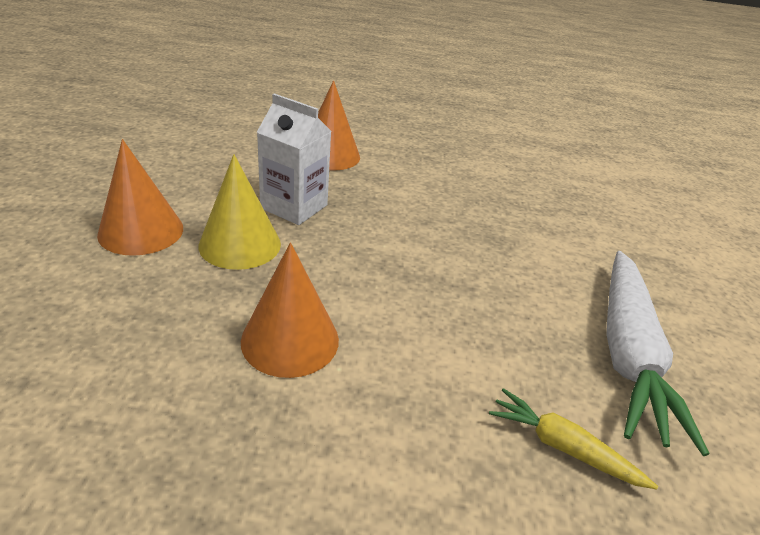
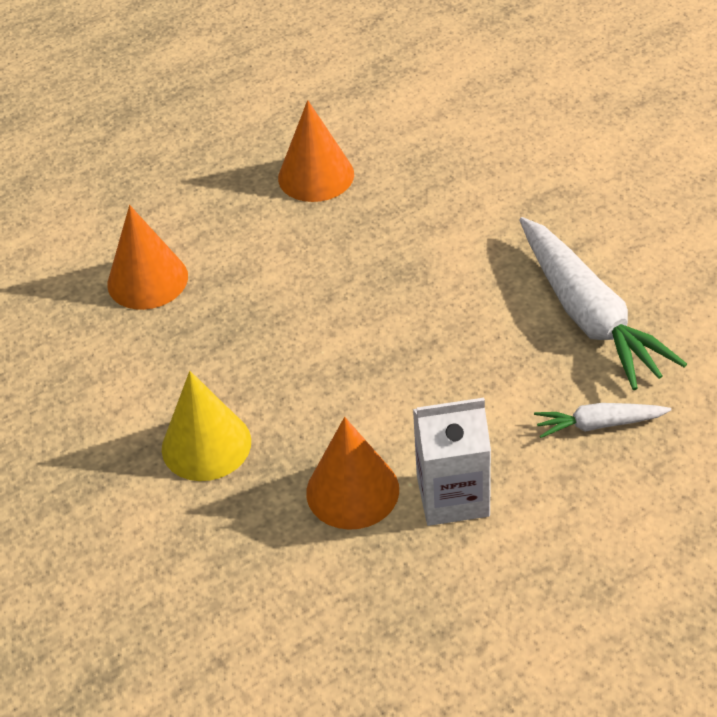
camera: 30 degrees left, 10 degrees up
(141, 231) = (106, 499): orange cone -> orange cone (316, 176)
(294, 207) = (198, 370): white carton -> white carton (453, 496)
(562, 447) = (599, 424): yellow carrot -> white carrot

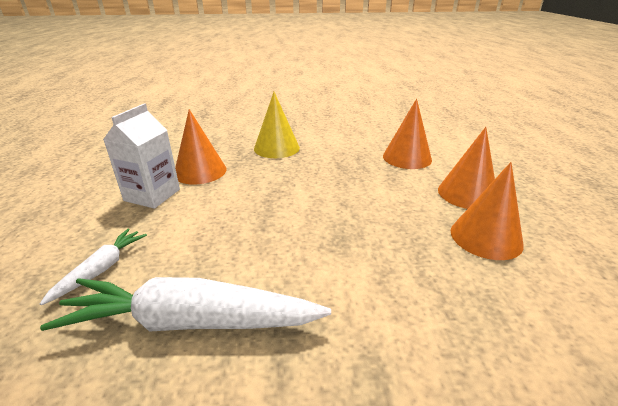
camera: 115 degrees right, 15 degrees down
(226, 203) = (467, 194): none -> orange cone

